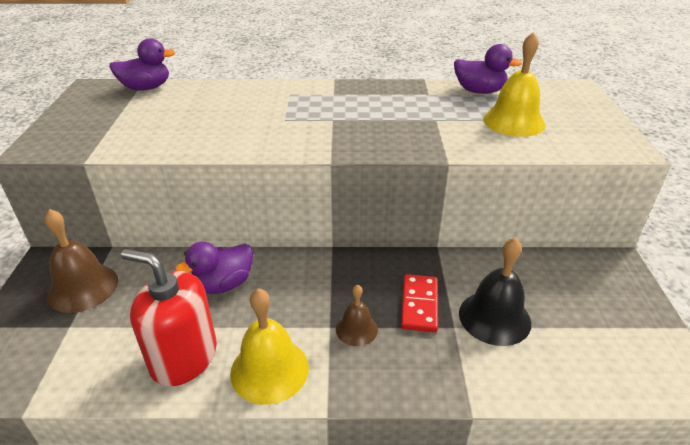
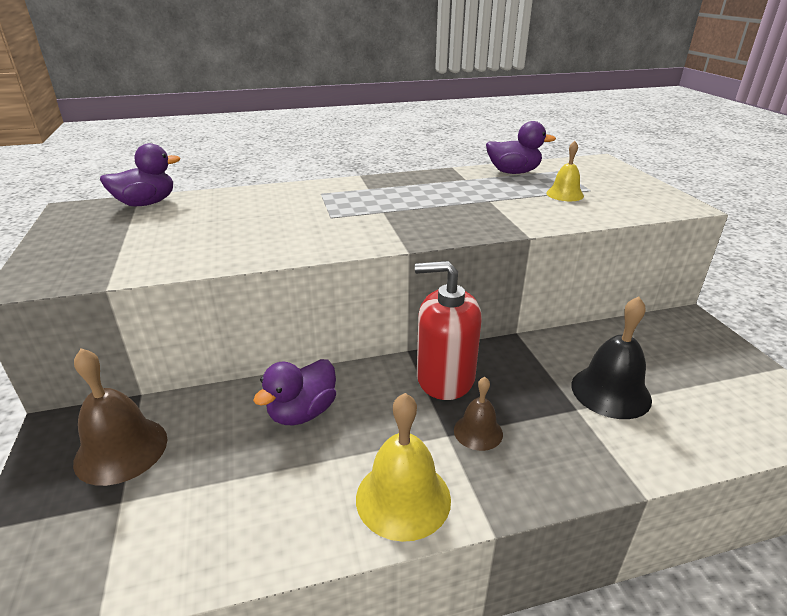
camera: 15 degrees left, 5 degrees down
(184, 357) = (291, 506): red soap dispenser -> red soap dispenser (445, 377)
(419, 305) = (530, 393): red domino -> none
(514, 121) = (565, 194): yellow bell -> yellow bell, size x0.59

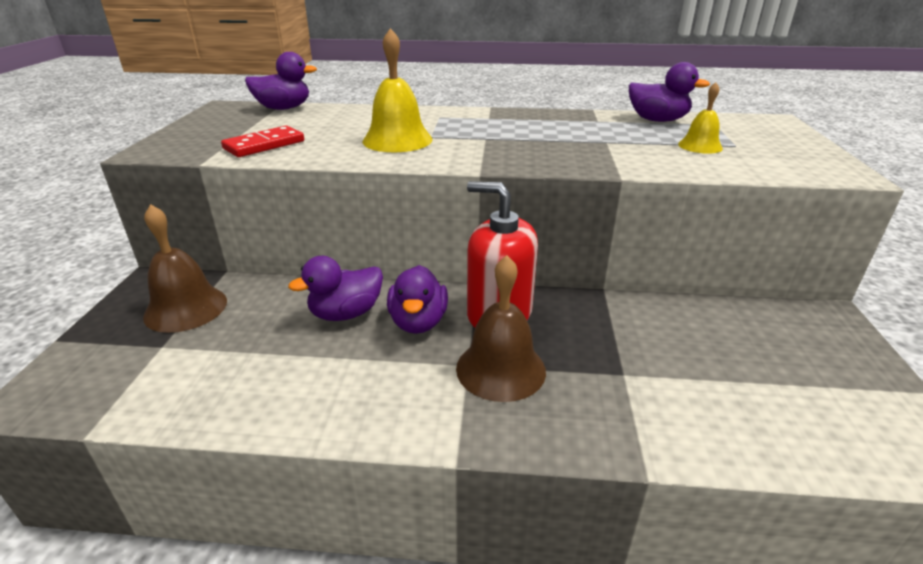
camera: 20 degrees right, 0 degrees up
(163, 252) = (264, 145): none -> red domino
(378, 404) = (418, 322): none -> purple duck
(403, 498) = (389, 407): yellow bell -> yellow bell (397, 140)
(478, 432) = (500, 369): brown bell -> brown bell, size x1.71
(610, 391) = (675, 366): black bell -> none

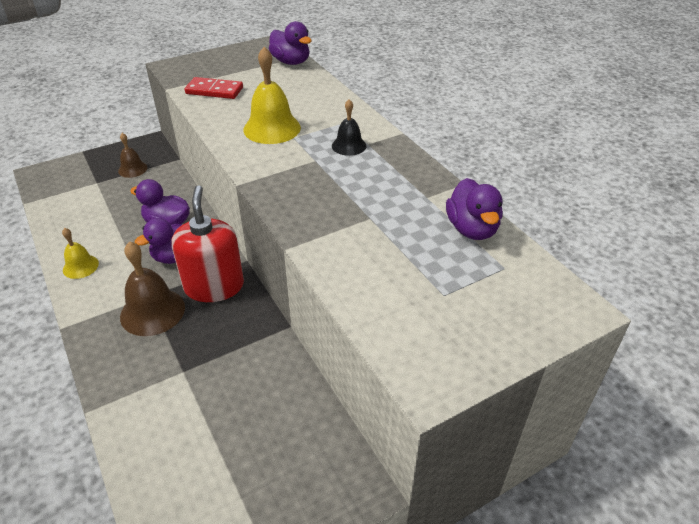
camera: 55 degrees right, 10 degrees up
(186, 308) = (132, 169): brown bell -> brown bell, size x0.59
(481, 123) = (349, 146): none -> black bell
(700, 146) = (416, 272): yellow bell -> yellow bell (80, 266)

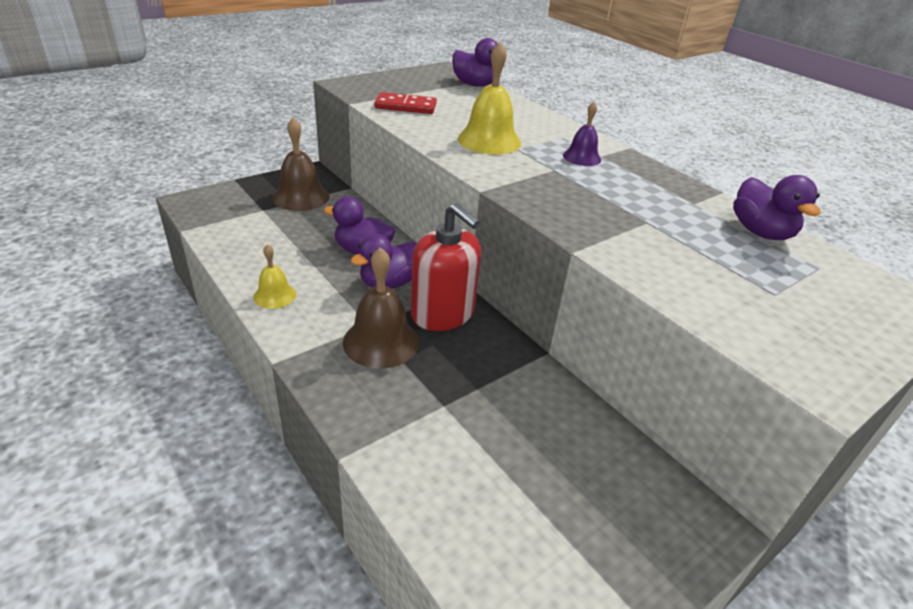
camera: 10 degrees left, 5 degrees down
(132, 169) = (301, 197): brown bell -> brown bell, size x1.71
(214, 286) = (443, 313): red soap dispenser -> red soap dispenser turned 150 degrees clockwise
(349, 146) = (581, 157): black bell -> purple bell

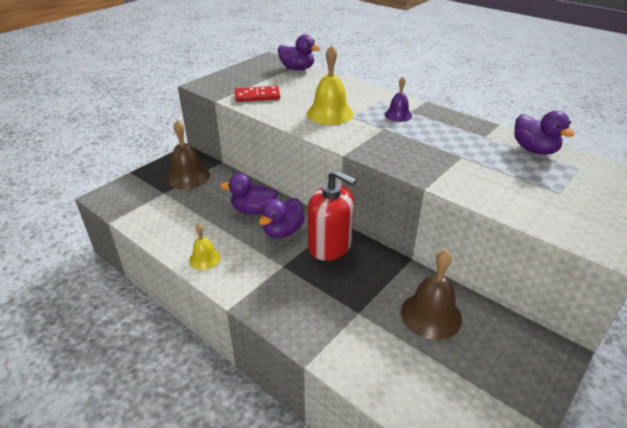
camera: 10 degrees left, 0 degrees up
(381, 341) = (296, 276): brown bell -> brown bell (431, 315)

